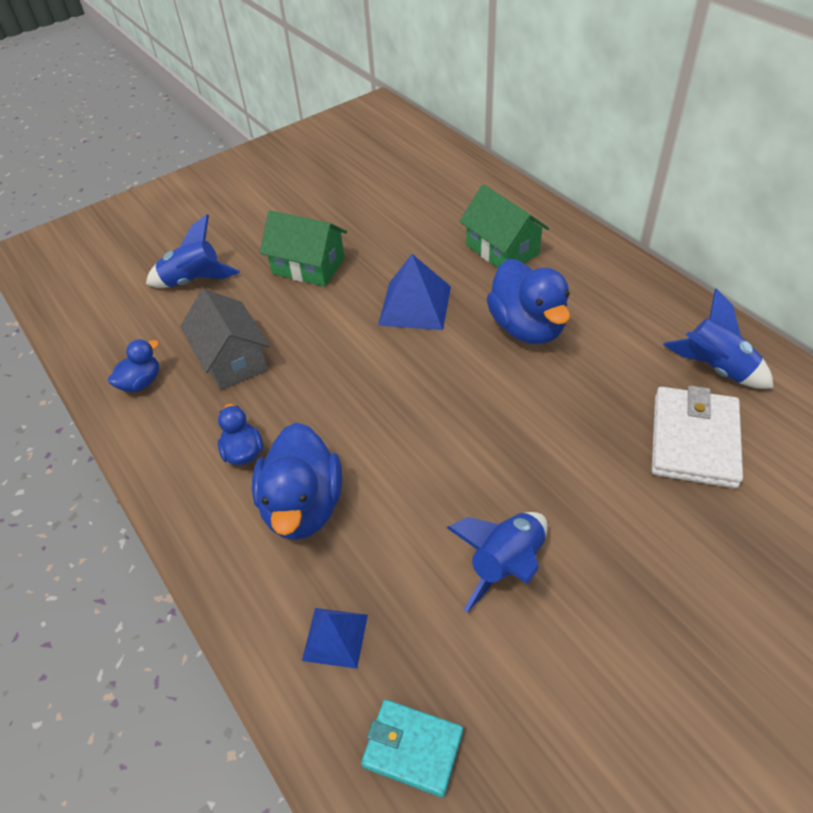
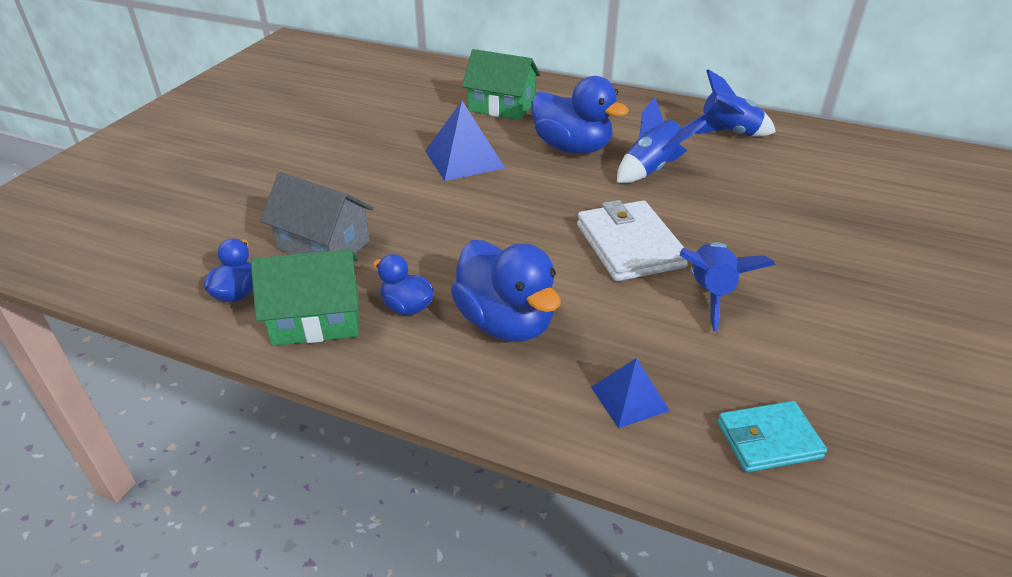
camera: 35 degrees left, 10 degrees down
(194, 281) = (219, 201): blue rocket -> blue rocket (652, 169)
(308, 266) = (334, 159): green house -> green house (316, 320)
(694, 440) = (757, 176): white wallet -> white wallet (629, 245)

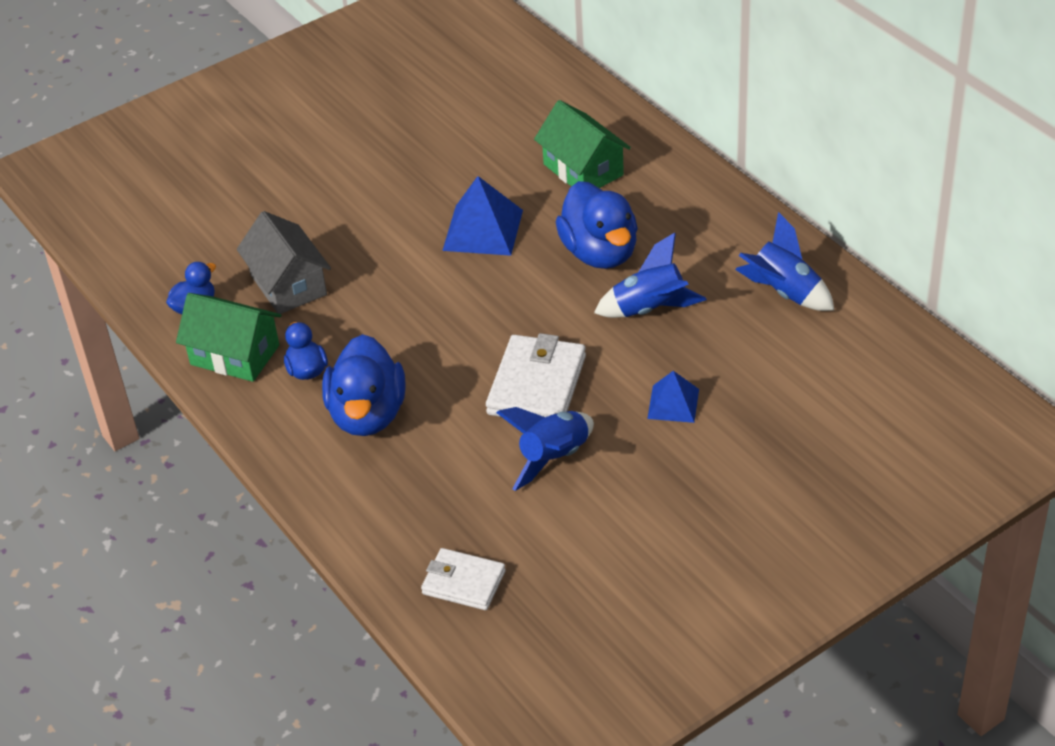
camera: 35 degrees right, 5 degrees up
(629, 398) = (399, 512): blue pyramid -> blue pyramid (673, 404)
(768, 440) = (463, 582): turquoise wallet -> white wallet

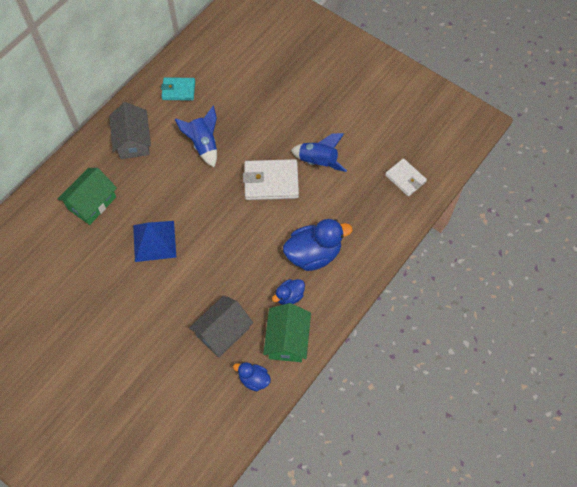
camera: 110 degrees left, 20 degrees up
(463, 582) = (405, 178): white wallet -> white wallet turned 45 degrees counterclockwise
(600, 253) = (163, 177): blue duck -> none
(673, 404) = (268, 121): blue pyramid -> none
(688, 225) = (133, 141): none -> grey house
(784, 293) = (178, 90): blue rocket -> turquoise wallet

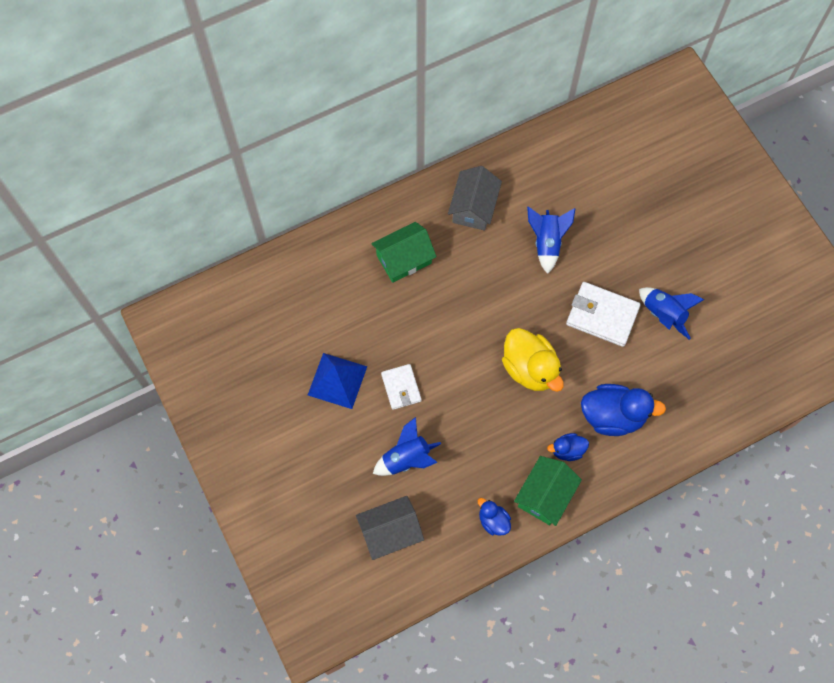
camera: 25 degrees right, 5 degrees up
(154, 241) = (451, 329): blue pyramid -> blue pyramid (337, 380)
(160, 361) = (407, 459): none -> blue rocket
(178, 90) = (545, 168): turquoise wallet -> none
(222, 332) = (482, 457): grey house -> grey house (390, 532)
(231, 245) = (530, 369): none -> yellow duck
(405, 178) = (752, 375): white wallet -> white wallet (401, 388)

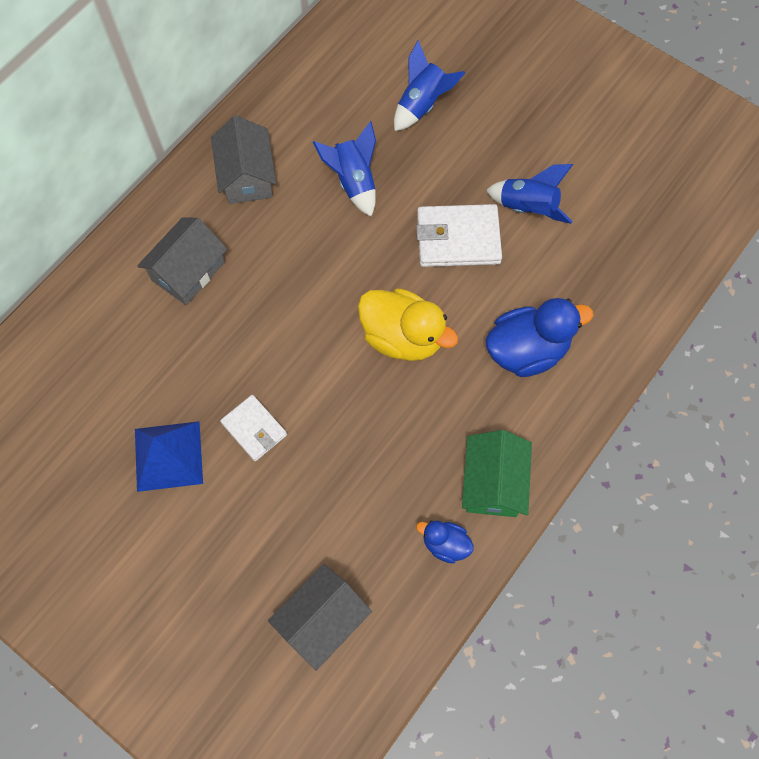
camera: 25 degrees left, 0 degrees up
(404, 259) = (188, 271): green house -> grey house
(407, 459) = (301, 515): blue rocket -> blue rocket (422, 105)
(567, 450) = (493, 415): blue duck -> none

